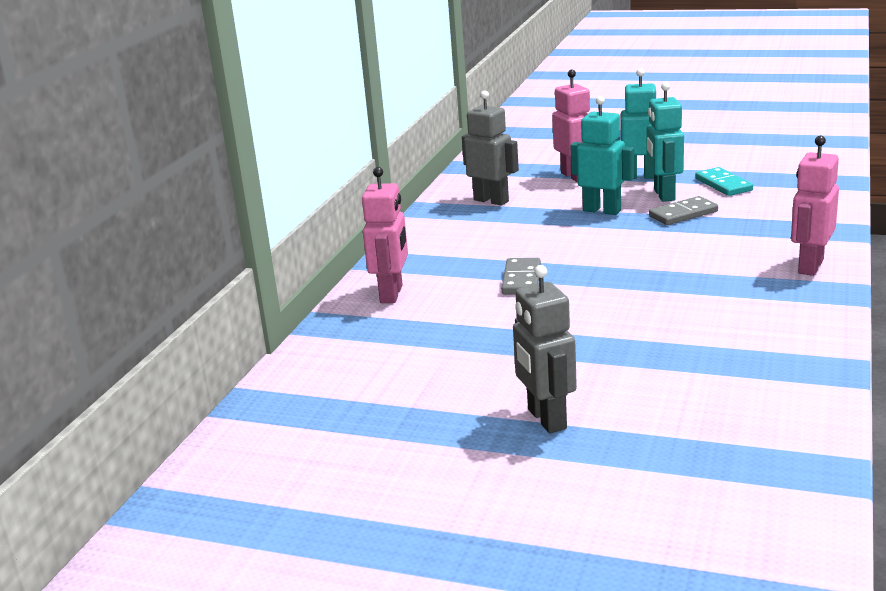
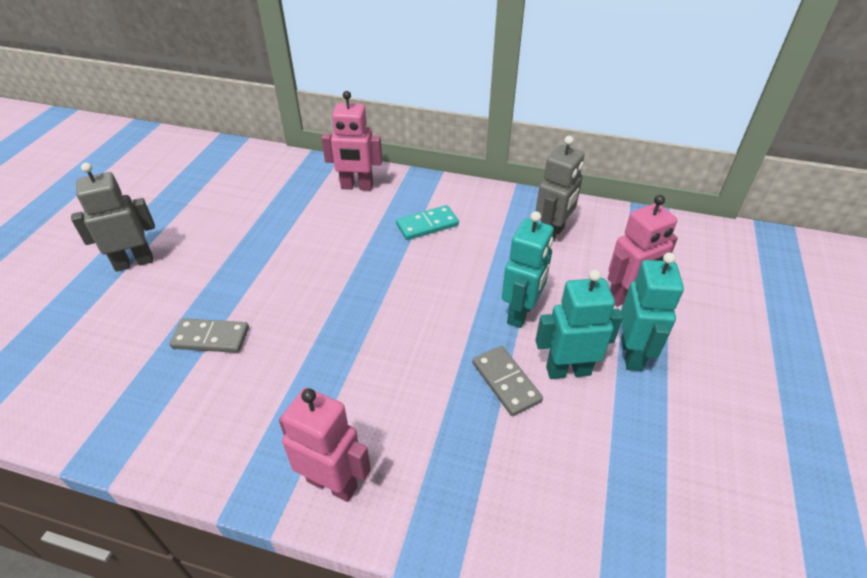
camera: 85 degrees right, 20 degrees up
(521, 279) = (363, 253): grey domino -> grey domino (211, 338)
(723, 184) = (607, 437): turquoise domino -> turquoise domino (427, 225)

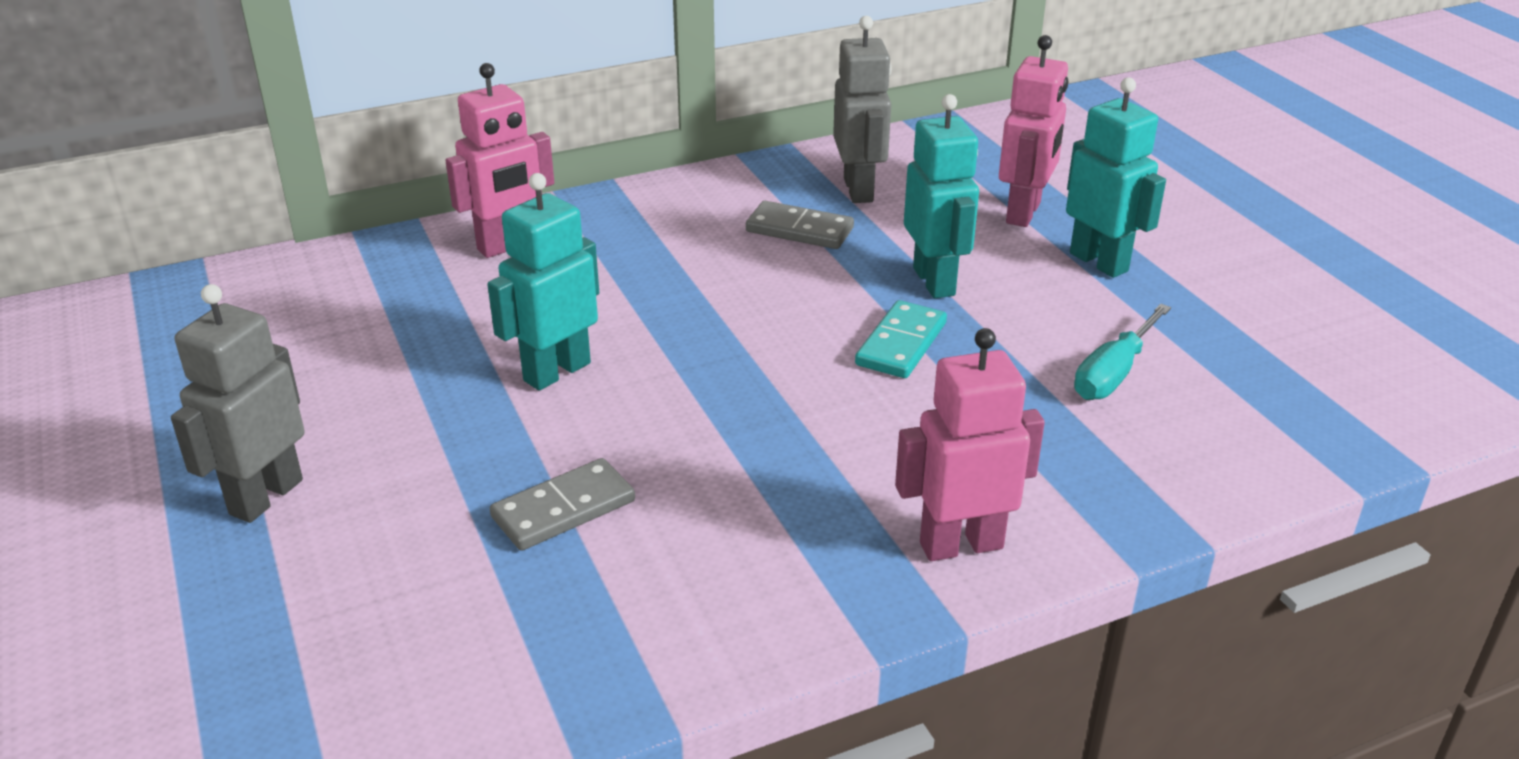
camera: 40 degrees left, 10 degrees down
(427, 225) = (684, 246): turquoise domino -> turquoise domino (901, 344)
(506, 382) = (1010, 352): grey domino -> grey domino (799, 230)
(544, 434) = (1113, 374): none -> turquoise screwdriver
(568, 370) = (1058, 308): turquoise robot -> turquoise robot (556, 371)

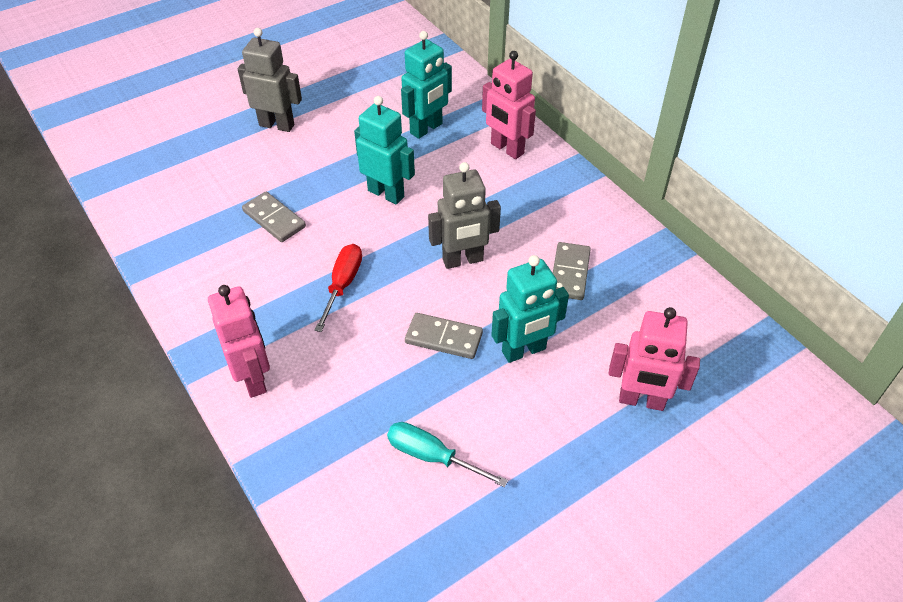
camera: 80 degrees right, 15 degrees up
(764, 433) = (343, 284): none -> red screwdriver
(859, 190) = (638, 299): grey robot -> grey robot (463, 260)
(901, 344) = (443, 338): turquoise domino -> grey domino
(1099, 262) = (581, 450): turquoise robot -> turquoise robot (426, 129)

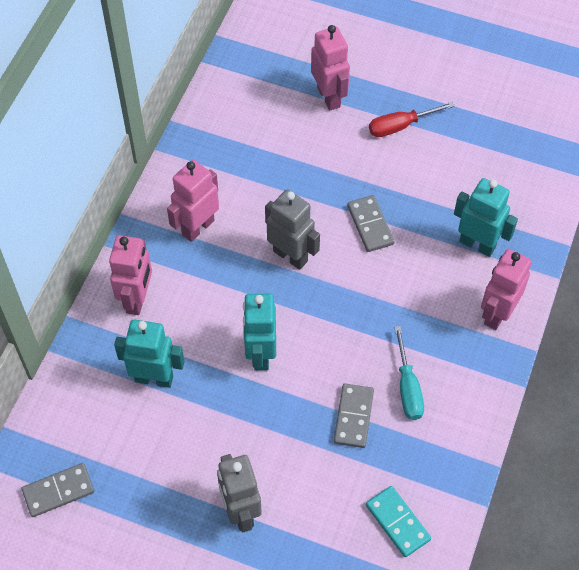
camera: 125 degrees left, 10 degrees up
(169, 198) = (397, 522): none -> turquoise domino
(343, 284) = (376, 318): red screwdriver -> red screwdriver (400, 126)
(431, 456) = (460, 179): turquoise screwdriver -> turquoise screwdriver (408, 388)
(524, 351) = (342, 175): turquoise robot -> turquoise robot (477, 244)
(549, 214) = (197, 227): none -> pink robot
(569, 273) = (250, 184): grey domino -> grey domino (58, 491)

